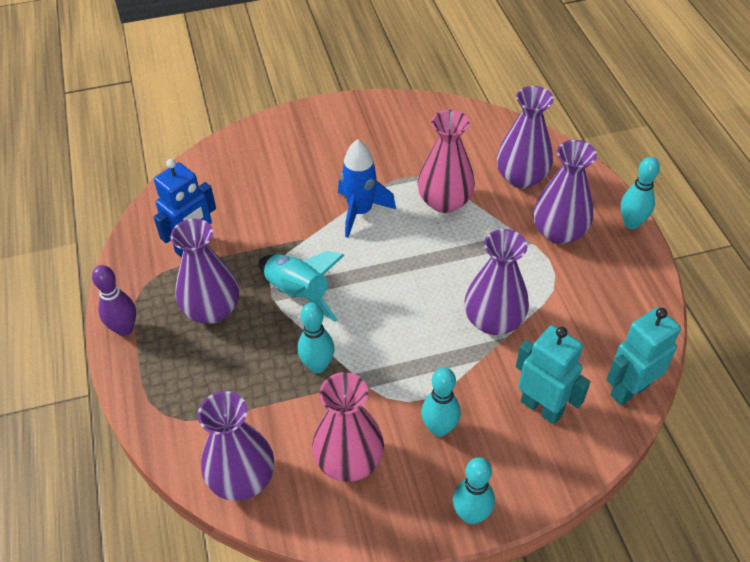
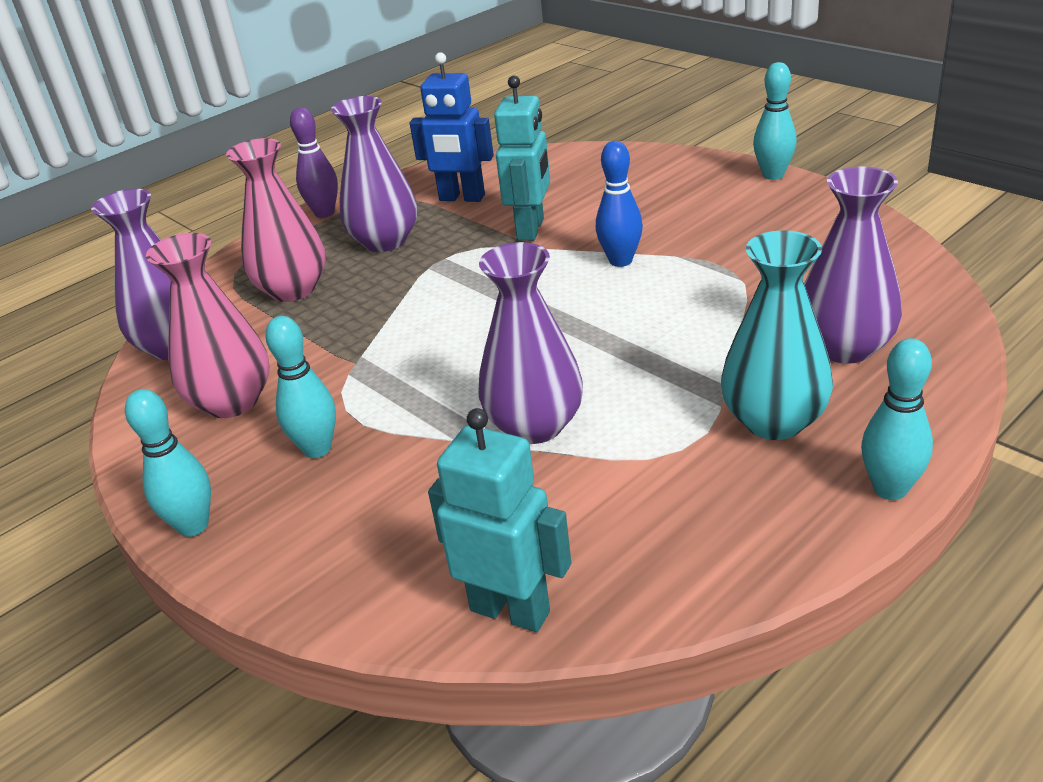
camera: 65 degrees right, 15 degrees down
(298, 293) = (451, 276): turquoise rocket -> none
(318, 365) = (355, 329): turquoise bowling pin -> turquoise bowling pin (773, 175)
(360, 212) = (620, 261): blue rocket -> blue bowling pin
(444, 201) = (712, 307): pink vase -> pink vase (293, 290)
(541, 407) = (409, 526): turquoise robot -> turquoise robot (531, 229)
(559, 232) = (774, 421): purple vase -> turquoise vase

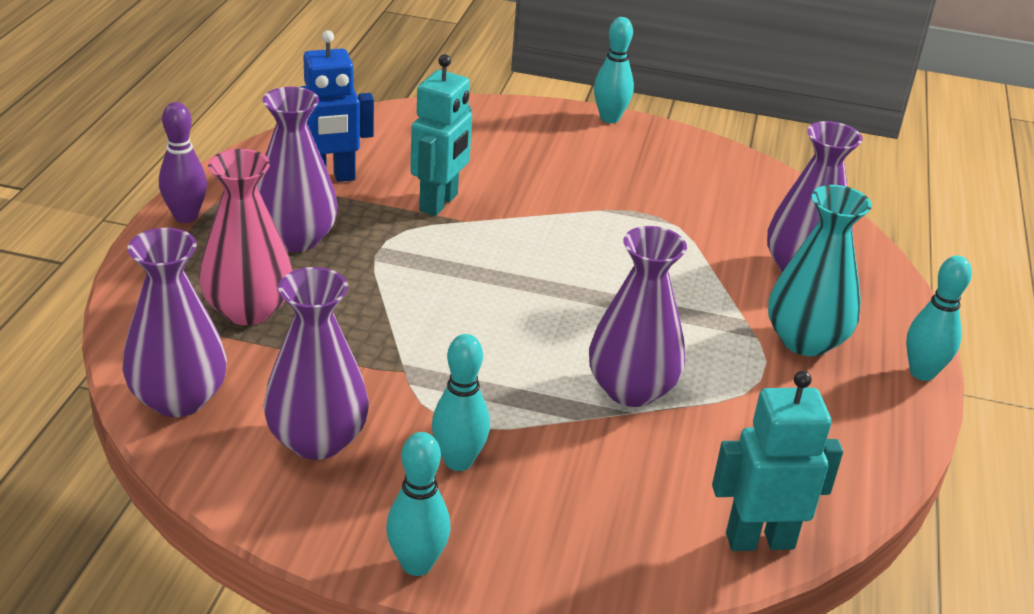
camera: 40 degrees left, 0 degrees up
(232, 402) = (317, 440): pink vase -> purple vase
(531, 229) = (439, 203): turquoise robot -> turquoise robot turned 45 degrees clockwise
(620, 261) = (556, 222): blue bowling pin -> none

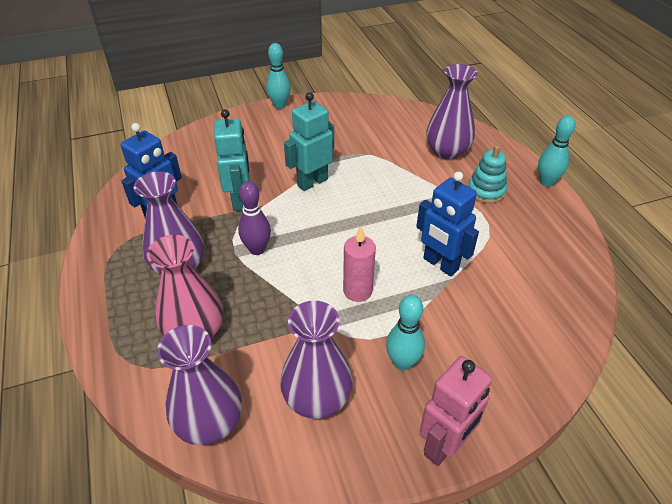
camera: 30 degrees left, 10 degrees up
(186, 217) = (95, 287): purple bowling pin -> purple bowling pin (257, 249)
(417, 564) = (444, 445): turquoise bowling pin -> pink robot
(484, 364) = (357, 291): none -> pink candle
(631, 389) = (440, 264): purple vase -> blue robot
(759, 540) = (574, 318): turquoise robot -> turquoise robot (312, 182)
(805, 340) = (486, 191): turquoise vase -> turquoise stacking toy

